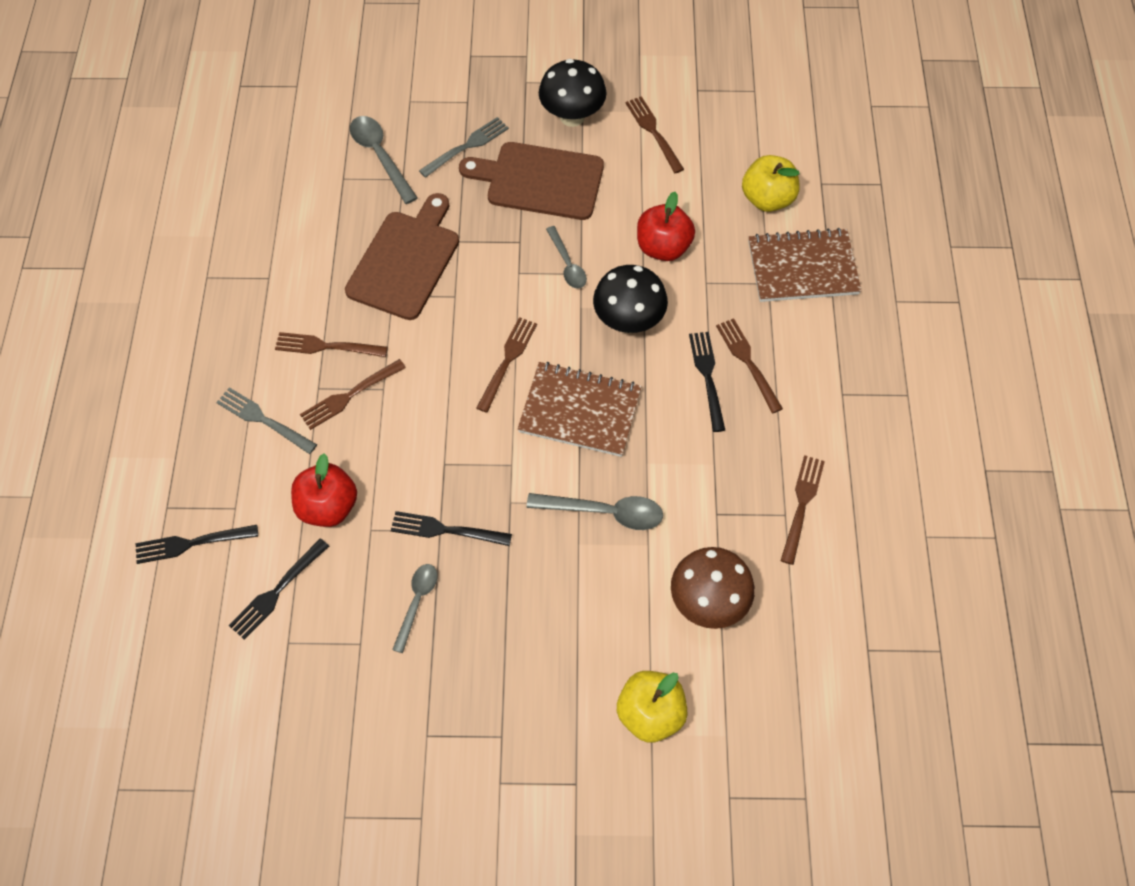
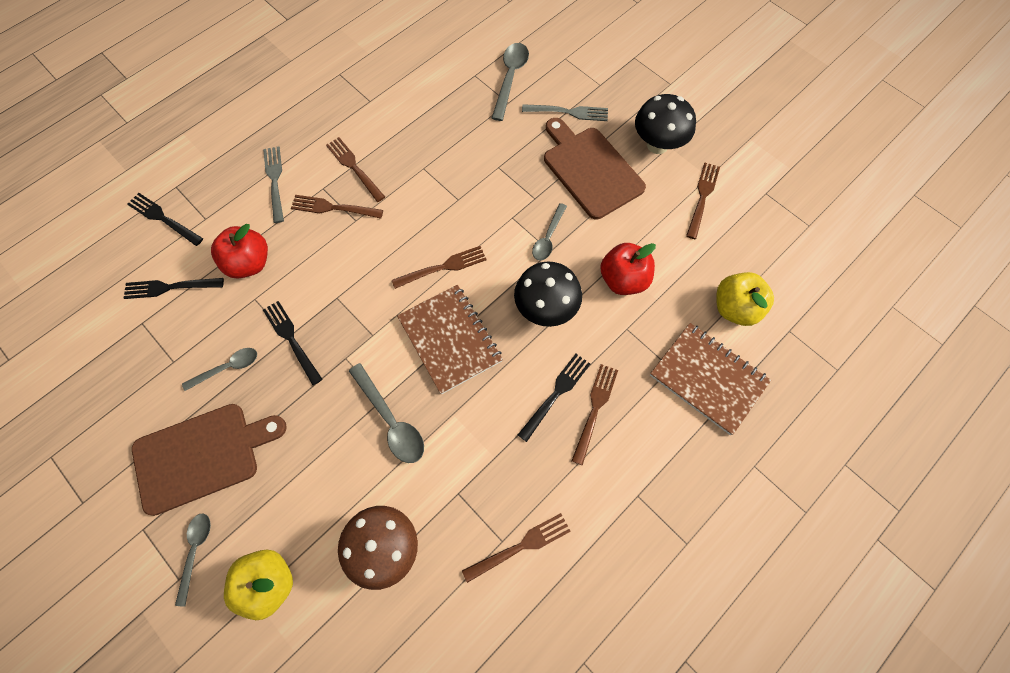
camera: 45 degrees right, 5 degrees up
(406, 261) = (454, 154): brown cutting board -> brown cutting board (202, 456)
(565, 752) = (195, 551): none -> grey spoon

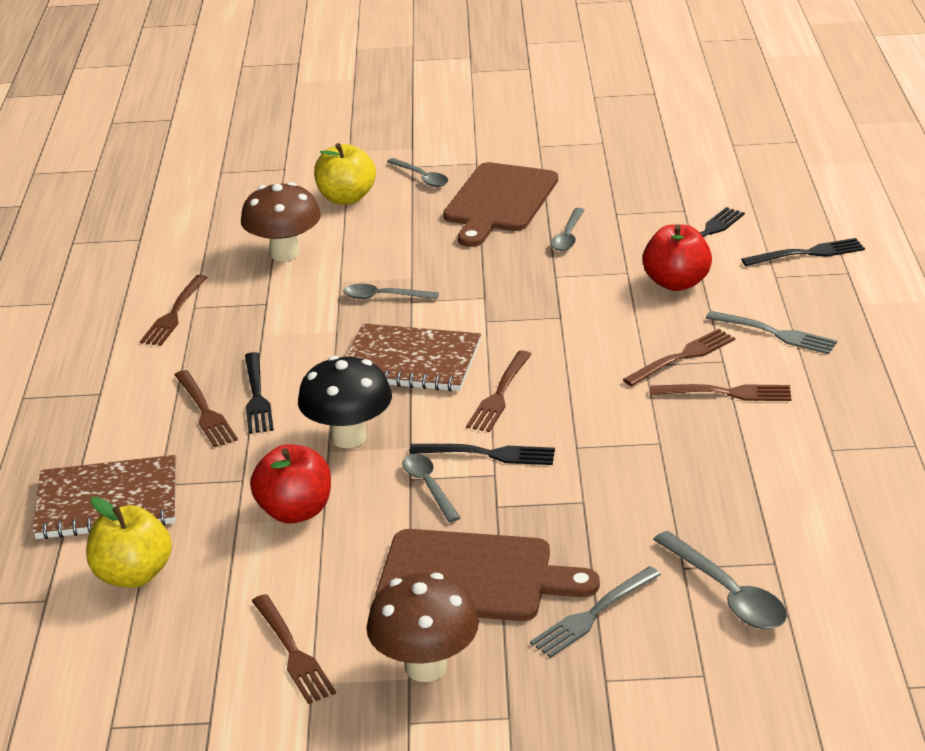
camera: 135 degrees right, 35 degrees down
(291, 339) = (548, 276): black fork -> black fork (488, 454)
(391, 420) = (384, 297): grey spoon -> grey spoon, size x0.66
(657, 145) = (426, 667): black mushroom -> brown mushroom

